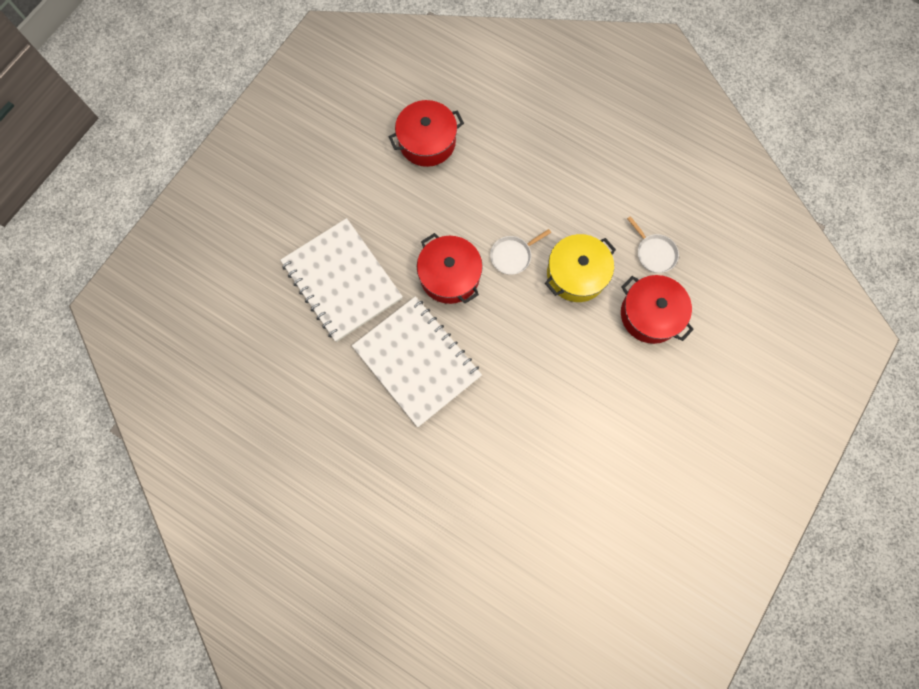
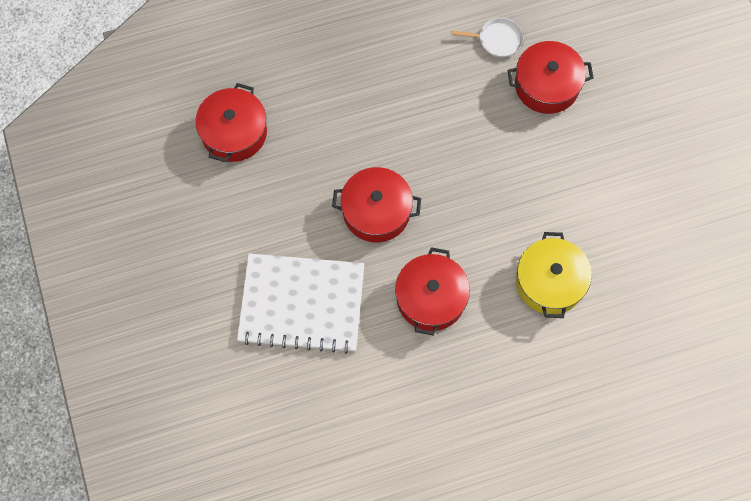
camera: 50 degrees left, 5 degrees down
(417, 362) = (431, 298): white notebook -> red pot
(512, 256) = (403, 148): white pan -> none
(576, 274) = (463, 112): yellow pot -> yellow pot (550, 282)

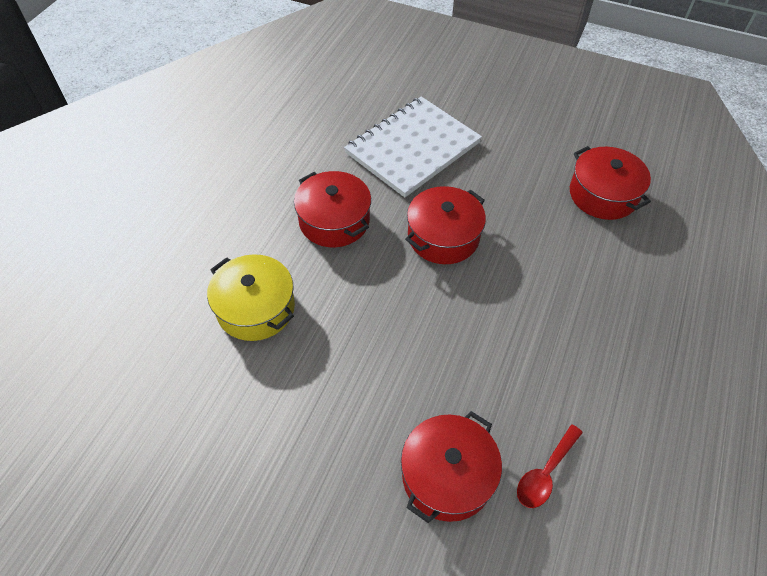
camera: 130 degrees right, 15 degrees down
(497, 40) = (545, 473): white pan -> red spoon

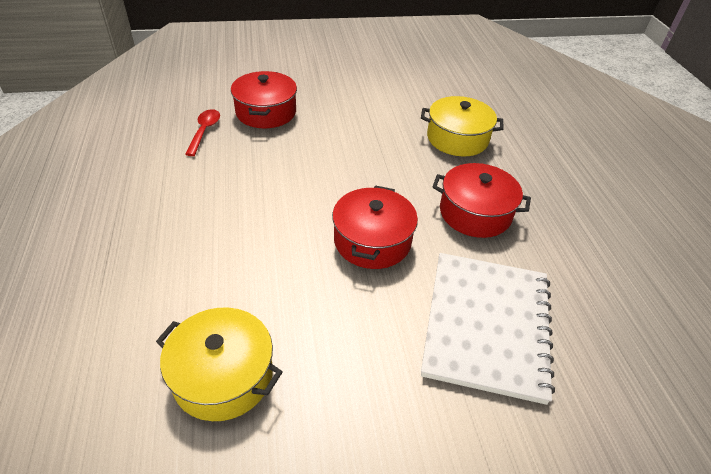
camera: 145 degrees right, 10 degrees down
(603, 195) = (223, 376): red pot -> yellow pot

